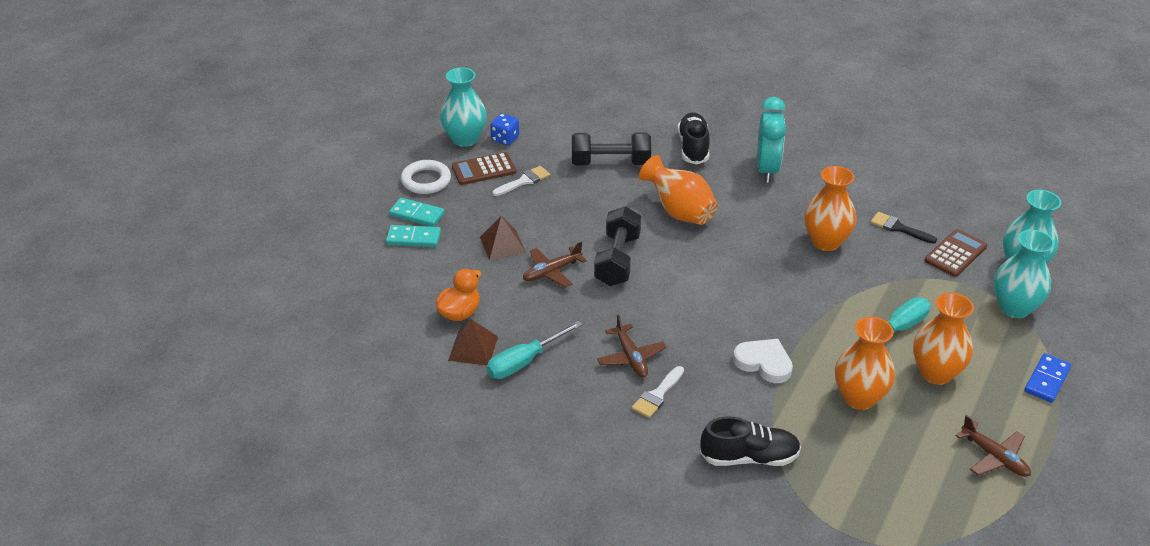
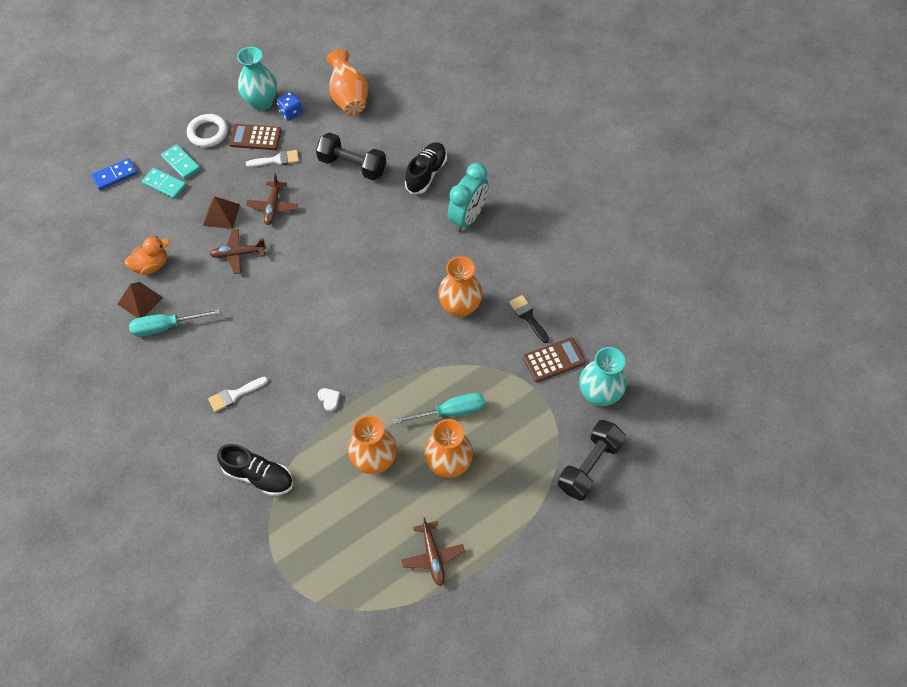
camera: 25 degrees right, 20 degrees up
(617, 260) = (292, 262): black dumbbell -> black dumbbell (589, 466)
(631, 357) = (240, 354): brown plane -> brown plane (273, 207)
(679, 212) = (369, 234): orange vase -> orange vase (349, 98)
(764, 363) = (329, 399): white heart -> white heart, size x0.52
(1014, 308) = (559, 431): turquoise vase -> none
(1047, 380) = (529, 508): blue domino -> blue domino (115, 175)

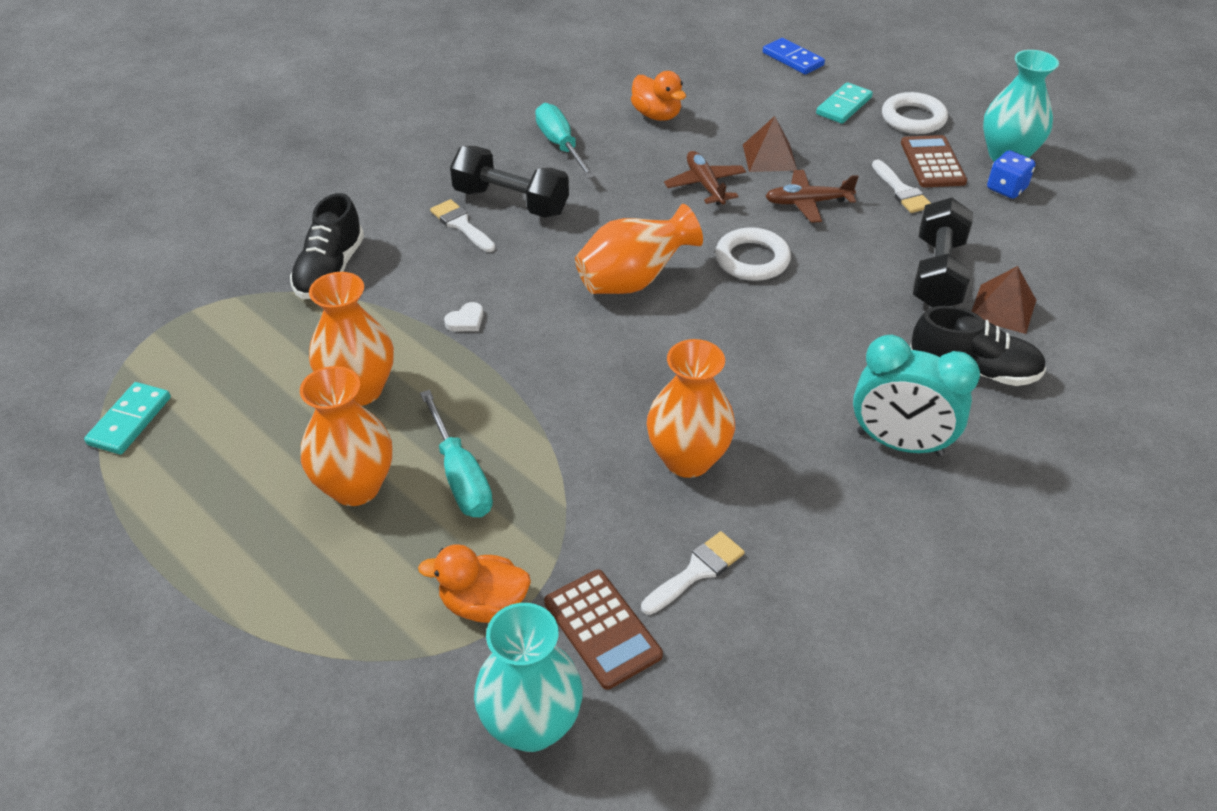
camera: 80 degrees right, 15 degrees down
(140, 300) = (597, 117): brown pyramid -> brown pyramid (1003, 309)
(164, 184) = (798, 100): turquoise domino -> turquoise domino (130, 421)
(316, 246) = (752, 259): none -> white ring
(349, 98) = (1084, 246): orange vase -> orange vase (633, 281)
(433, 556) = (181, 489): brown plane -> none
(528, 317) = (696, 571): black brush -> white brush
(533, 408) = (483, 604): none -> orange duck
(589, 466) = (356, 722): black dumbbell -> black dumbbell (511, 202)

